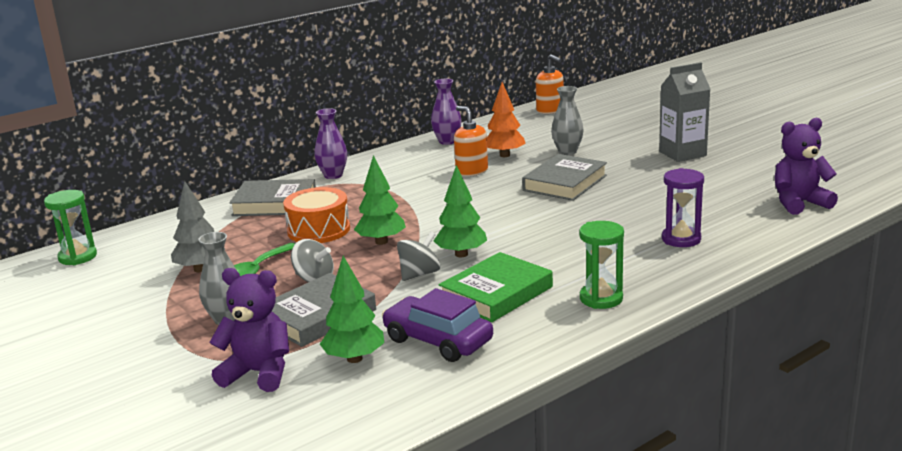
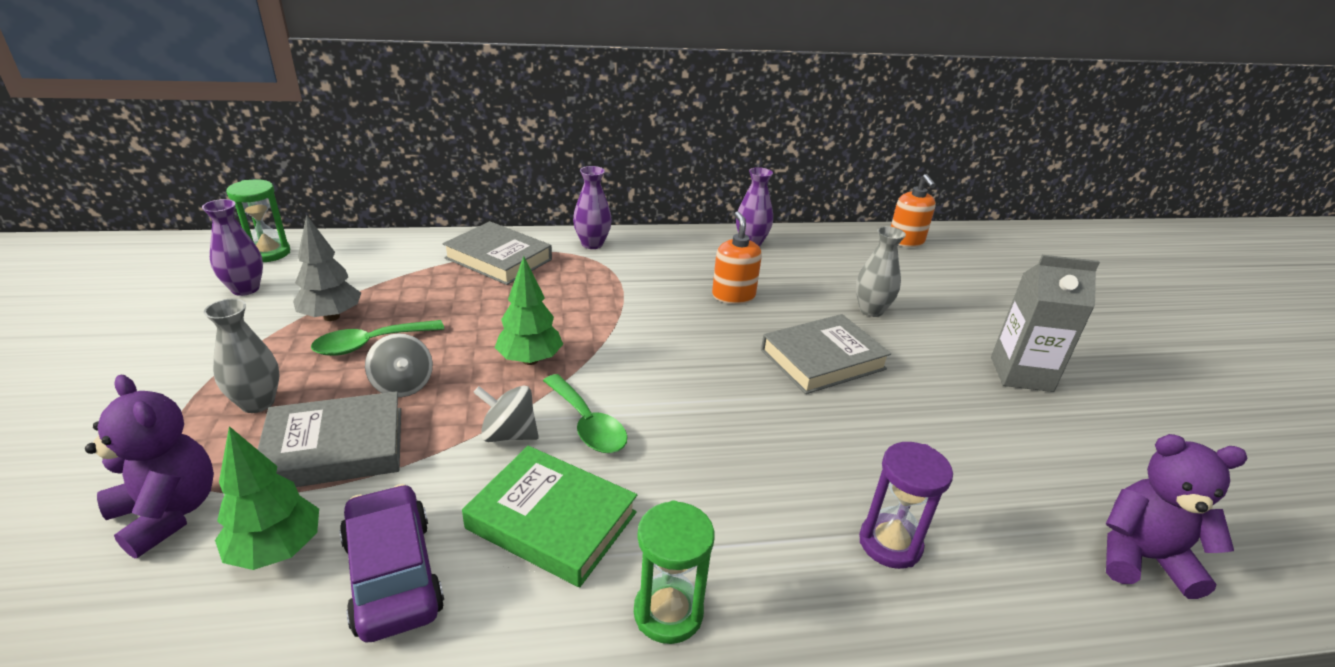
camera: 25 degrees right, 10 degrees up
(100, 279) = (245, 289): none -> purple vase
(318, 230) = (493, 313): orange drum -> none
(419, 274) = (509, 434): grey spinning top -> grey spinning top turned 150 degrees counterclockwise
(461, 254) = (587, 424): green tree -> green spoon
(496, 293) = (552, 520): green book -> green book turned 45 degrees clockwise
(504, 155) = (793, 287): orange tree -> none

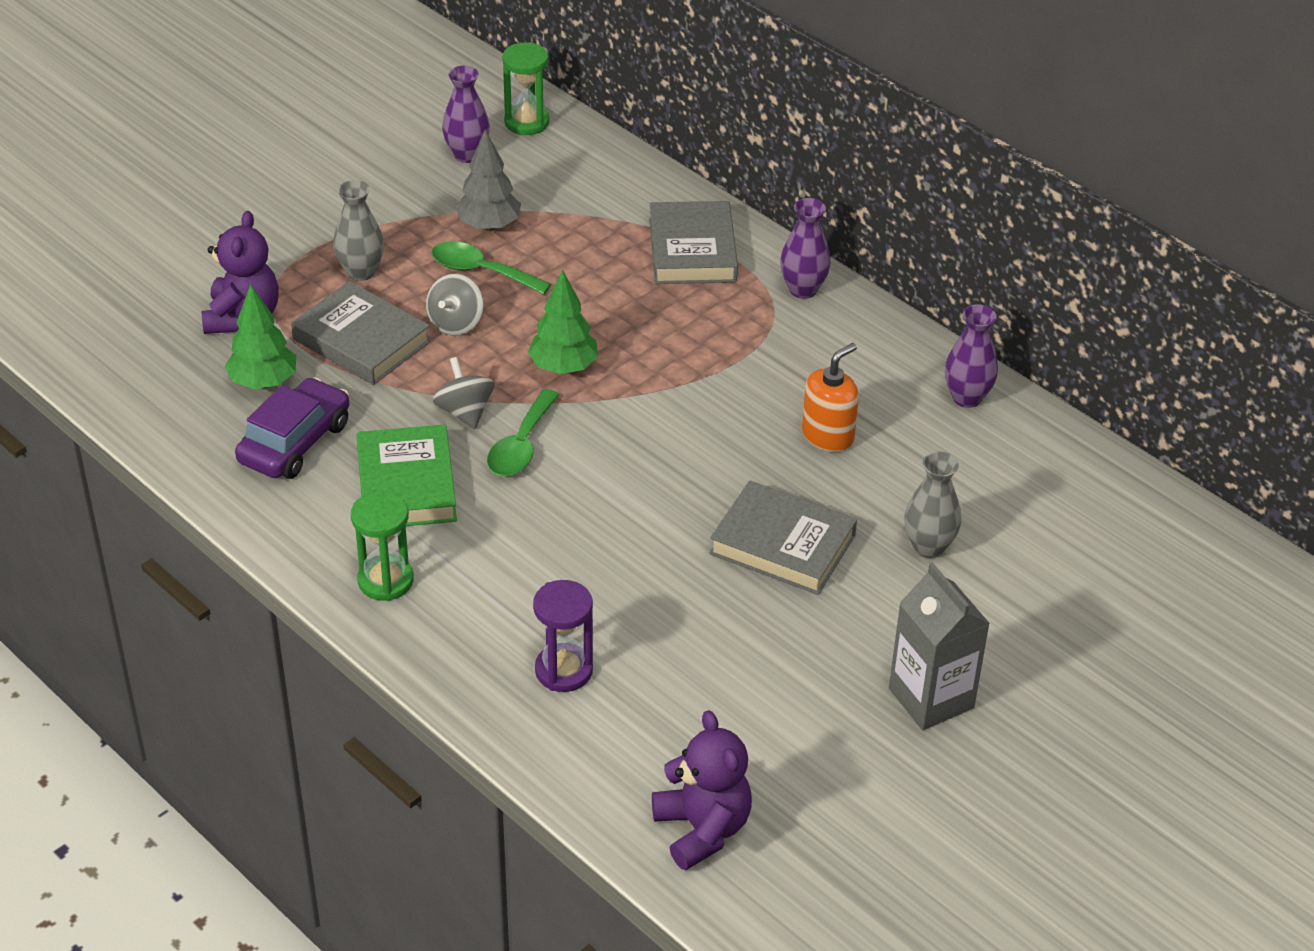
camera: 55 degrees right, 10 degrees up
(906, 241) = (1158, 521): orange soap dispenser -> none

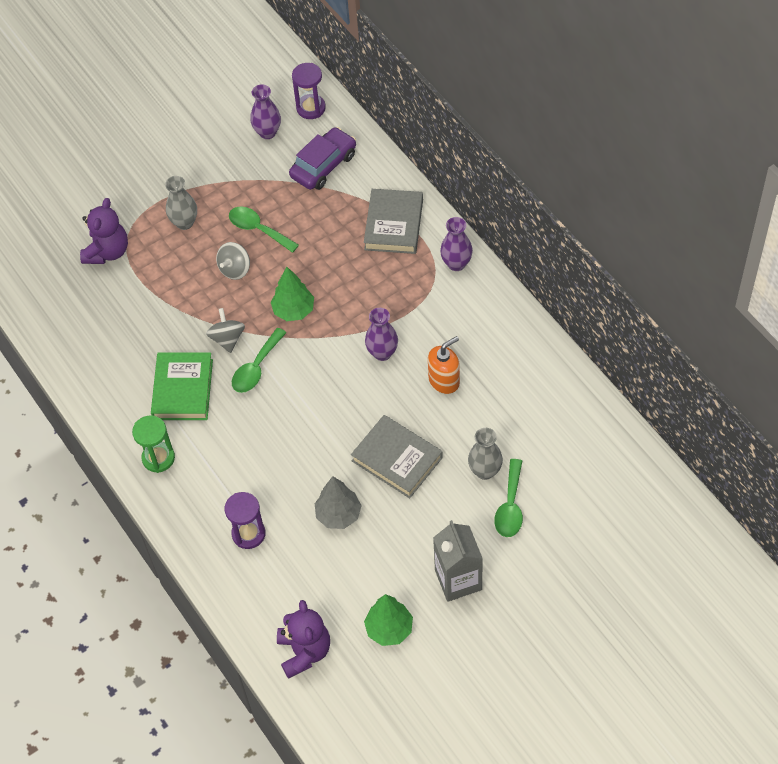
camera: 15 degrees right, 15 degrees up
(263, 382) = (112, 303): green tree -> green tree (389, 629)
(295, 442) = (123, 351): purple car -> purple car (323, 165)
(361, 340) = (175, 277): grey book -> none
(488, 225) = (270, 192): grey tree -> grey tree (338, 515)
(527, 122) = (311, 108): green hourglass -> purple hourglass
(967, 397) = (538, 360): purple vase -> purple vase (382, 353)
(983, 589) = (510, 506): none -> green spoon

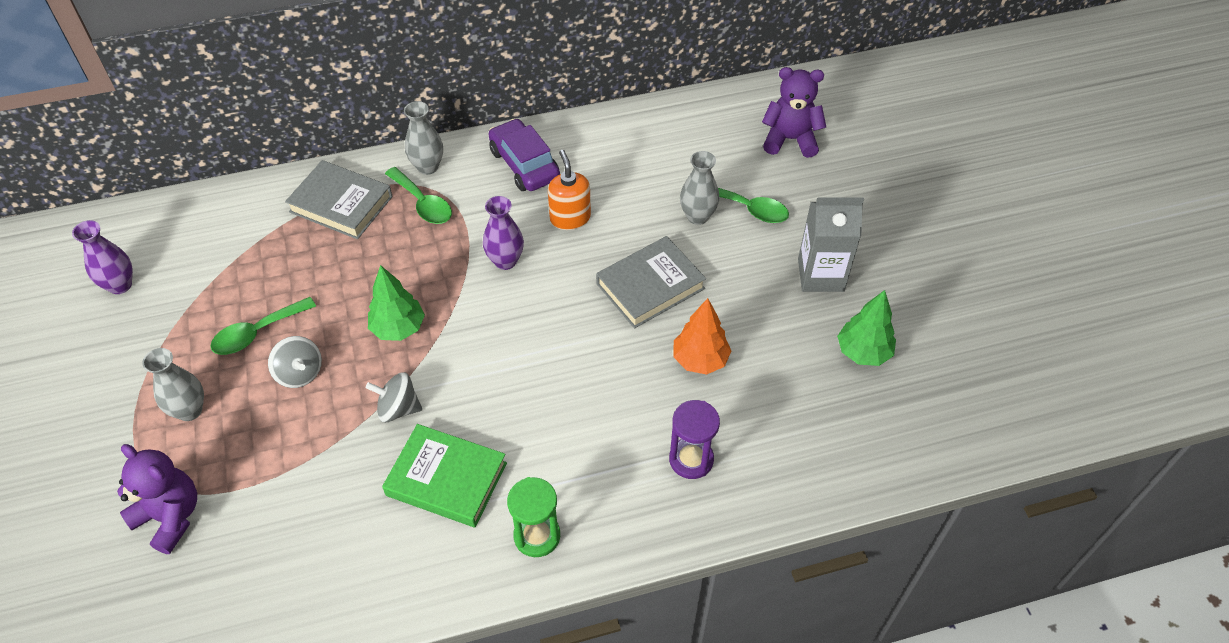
camera: 75 degrees left, 5 degrees down
(256, 368) = (458, 388): green spoon -> green spoon (423, 203)
(304, 651) = (870, 443): purple teddy bear -> purple teddy bear (790, 139)
(311, 108) = (119, 234): purple hourglass -> none
(323, 165) = (212, 244): purple car -> purple car (524, 164)
(338, 515) = (700, 360): grey tree -> orange tree
(456, 264) = (428, 167): purple vase -> grey vase

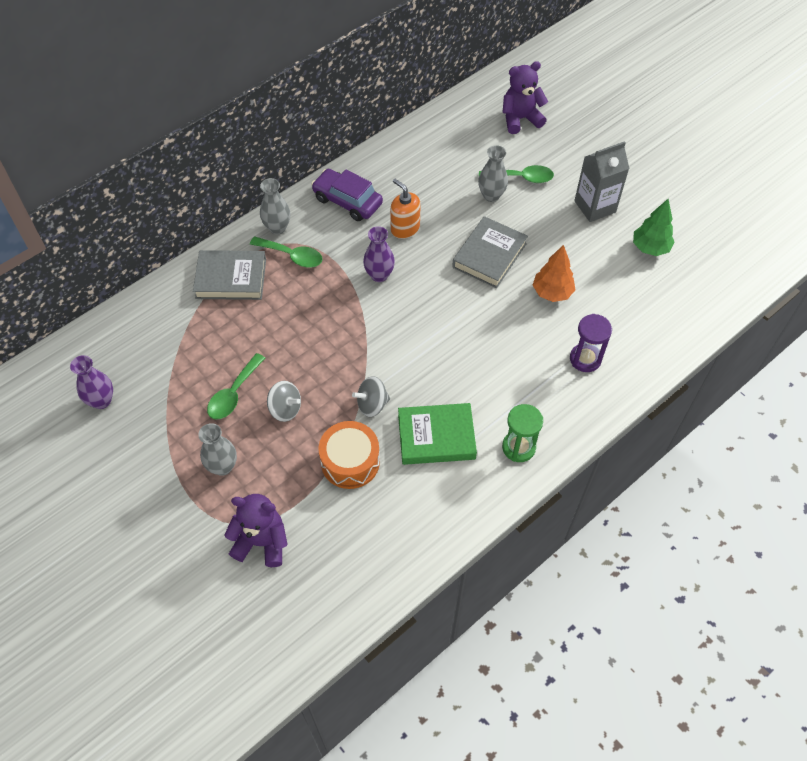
camera: 25 degrees left, 5 degrees up
(329, 466) = (350, 461): none -> orange drum
(398, 328) = (335, 350): green tree -> none

